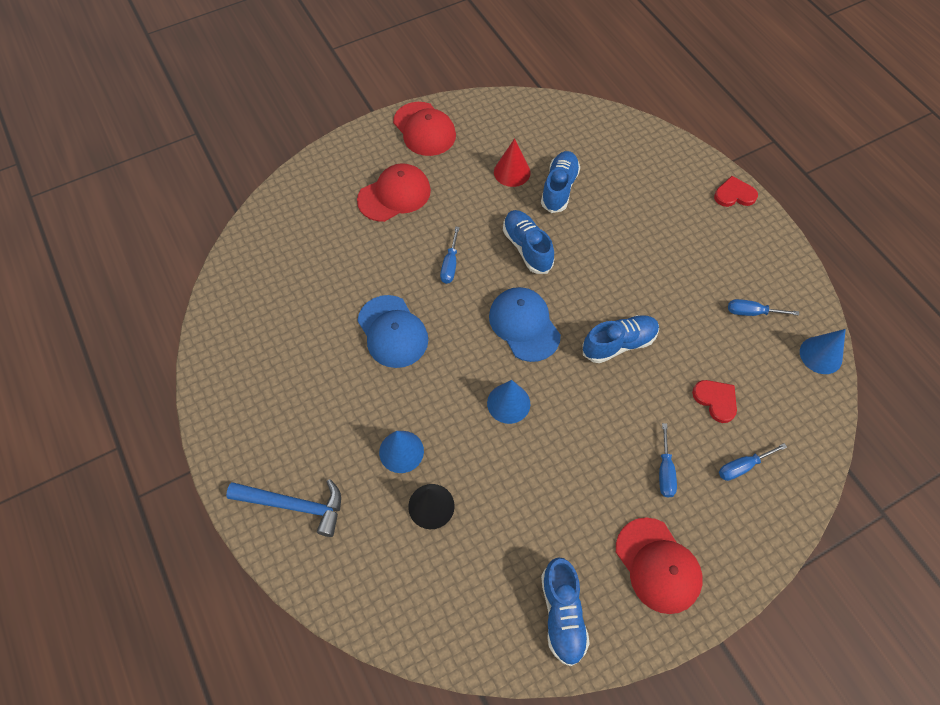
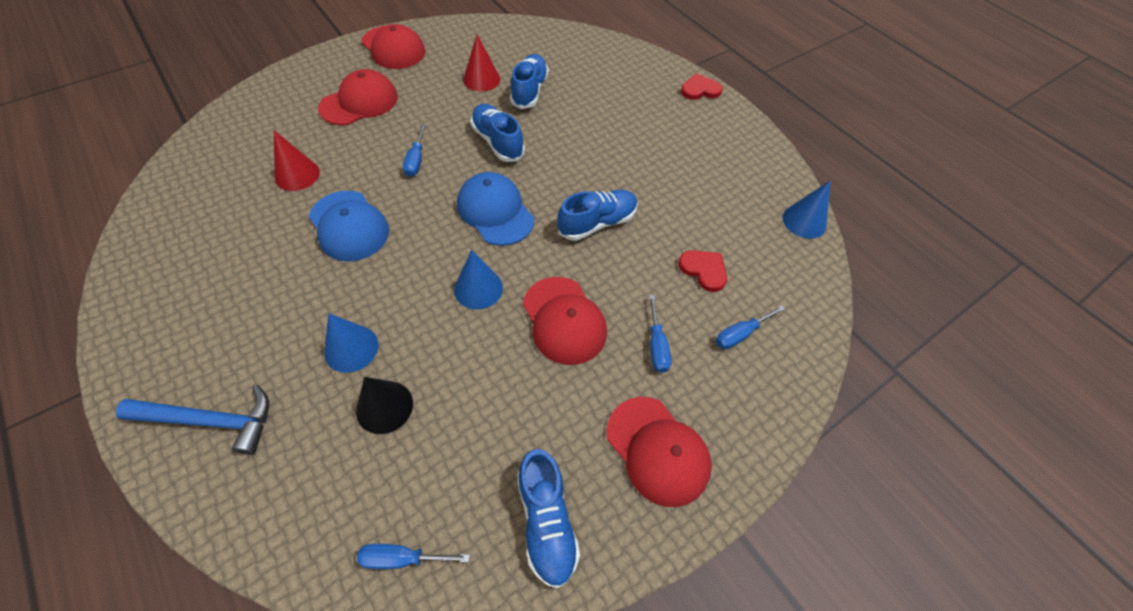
camera: 10 degrees left, 5 degrees down
(343, 274) = (297, 175): none -> red cone
(584, 440) = (564, 320): none -> red cap
(752, 312) = (730, 187): blue screwdriver -> blue screwdriver (402, 558)

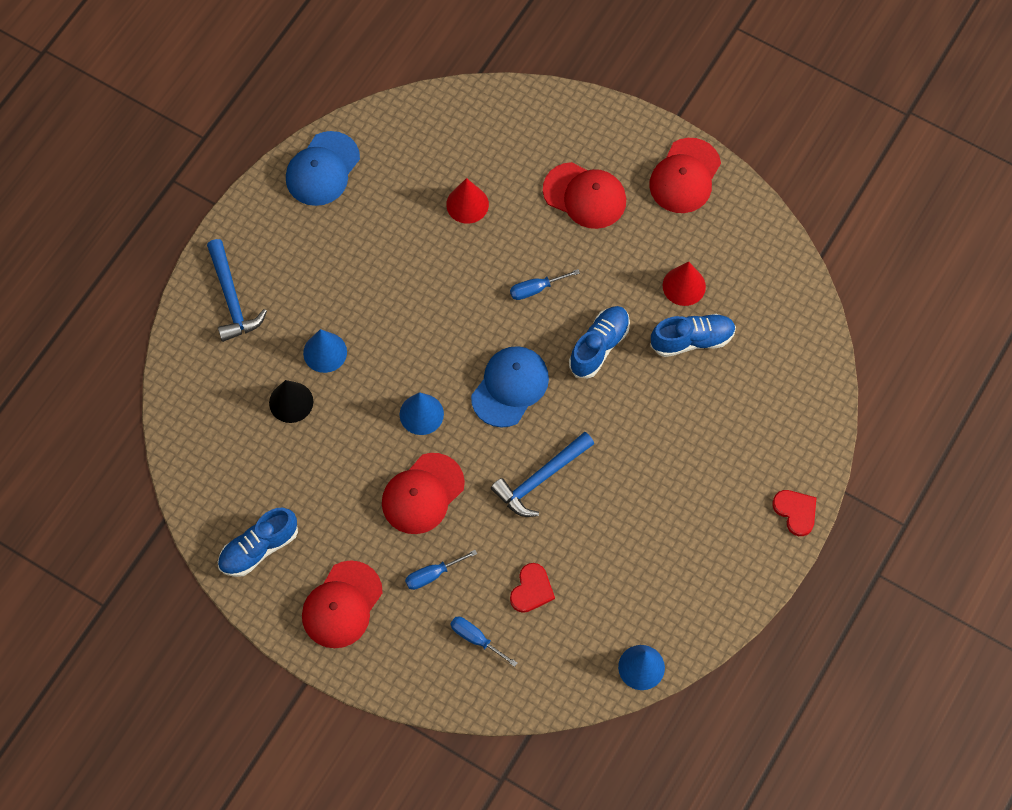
camera: 70 degrees right, 10 degrees up
(349, 226) = (434, 280): blue cap -> blue cap (322, 169)
(402, 558) = (199, 470): blue screwdriver -> none
(597, 223) = (541, 479): blue shoe -> blue hammer

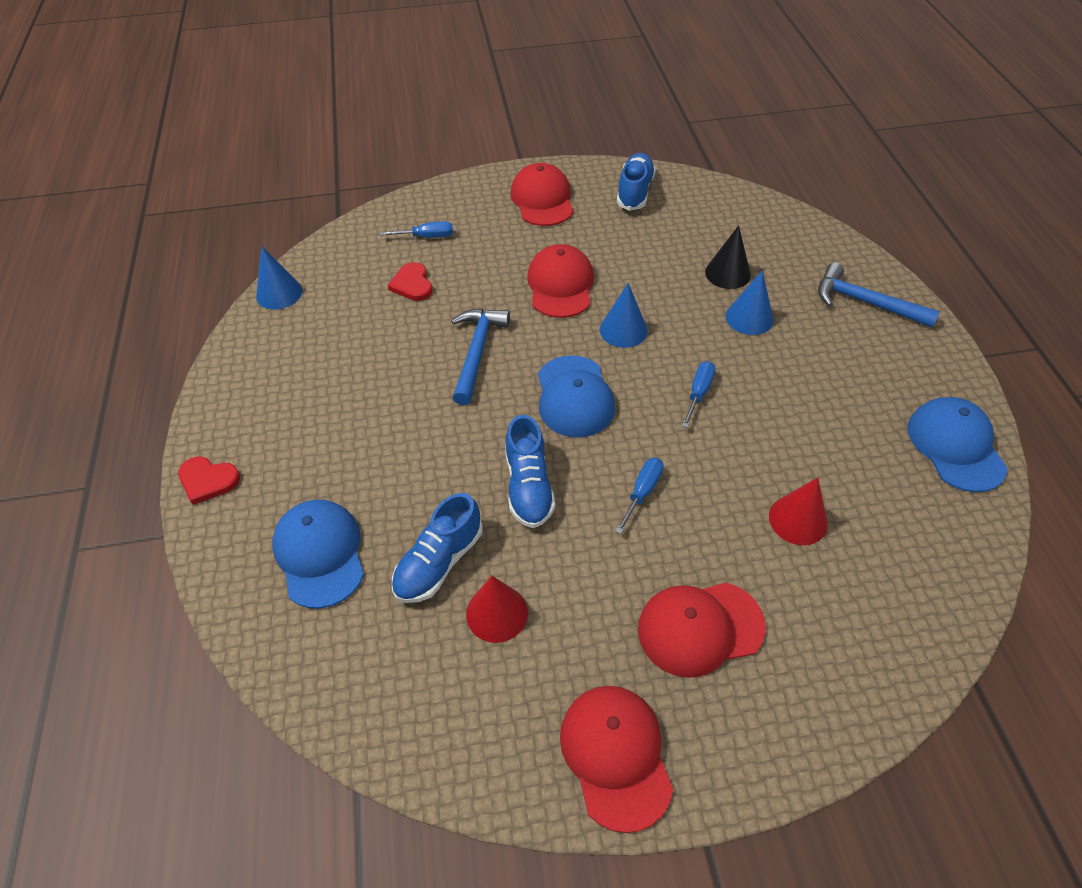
camera: 140 degrees right, 15 degrees down
(432, 575) = (498, 249): blue screwdriver -> blue screwdriver (698, 393)
(757, 400) = (320, 554): none -> blue cap

